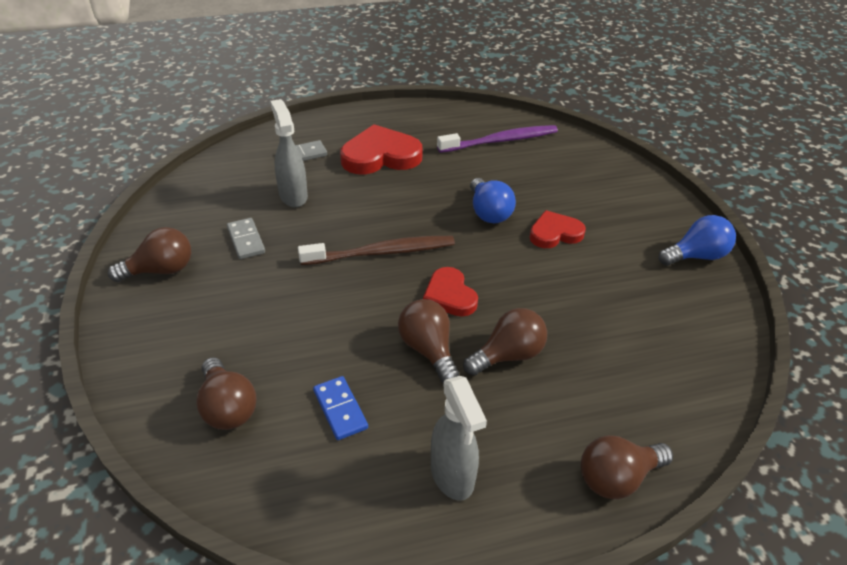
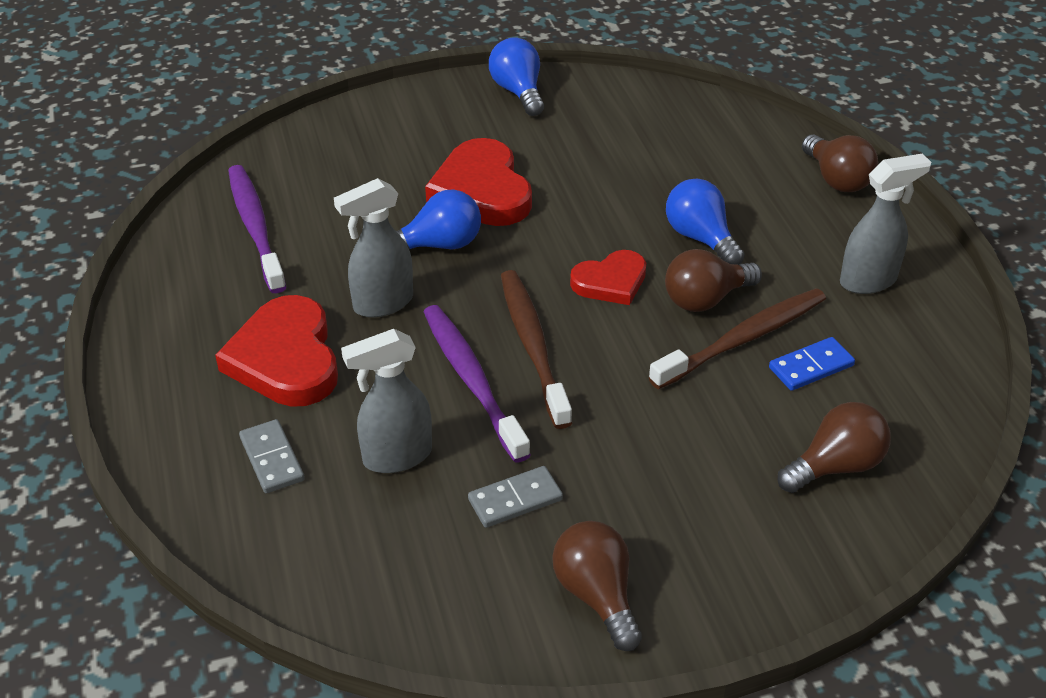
camera: 90 degrees left, 0 degrees up
(352, 225) = (472, 380): none -> purple toothbrush
(378, 368) = (743, 339): none -> brown toothbrush
(427, 189) = (382, 303): none -> grey spray bottle
(508, 355) = (700, 238): brown light bulb -> blue light bulb
(555, 233) = (482, 190): red heart -> red heart, size x1.63

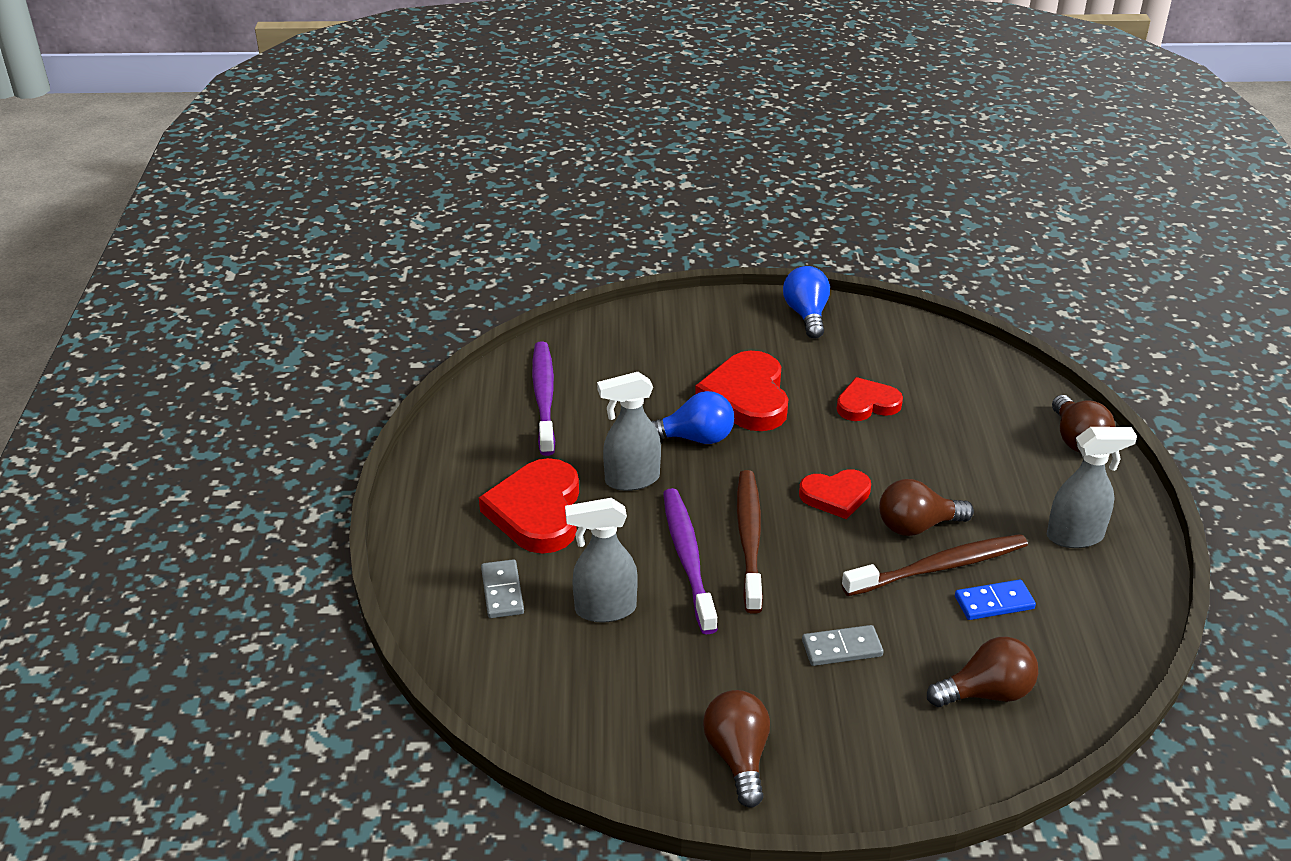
camera: 15 degrees right, 5 degrees down
(515, 500) = (693, 665): grey domino -> grey domino (842, 648)
(612, 177) = (867, 404): none -> red heart
(700, 238) = (930, 471): blue light bulb -> none

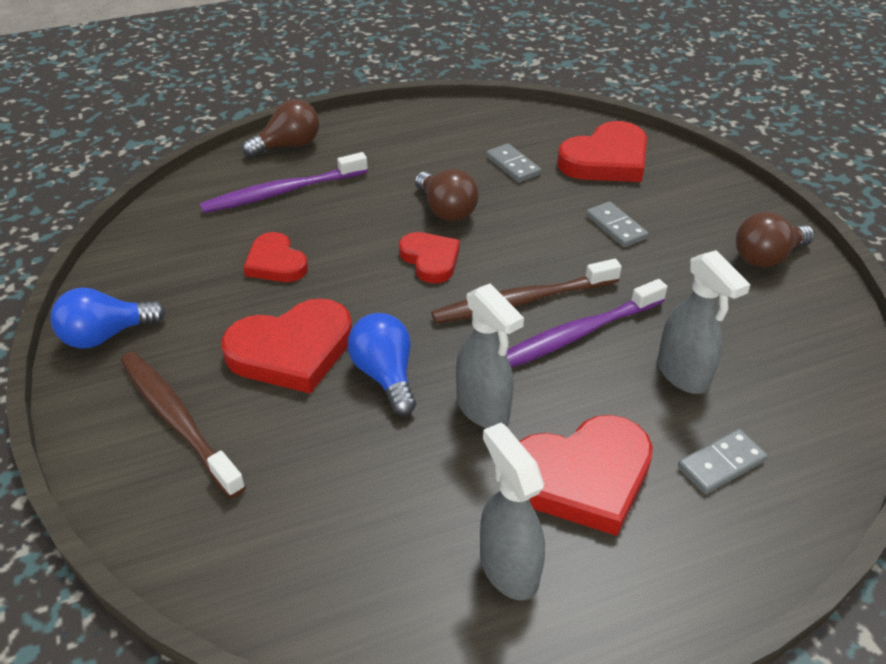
camera: 110 degrees left, 5 degrees up
(544, 397) = (358, 551): purple toothbrush -> purple toothbrush (282, 192)
(940, 567) = (490, 193): brown toothbrush -> brown toothbrush (177, 420)
(986, 693) = (606, 160): brown light bulb -> red heart
(994, 603) = (513, 165): blue domino -> grey domino
(1075, 536) = (414, 138): grey spray bottle -> grey spray bottle (508, 568)

